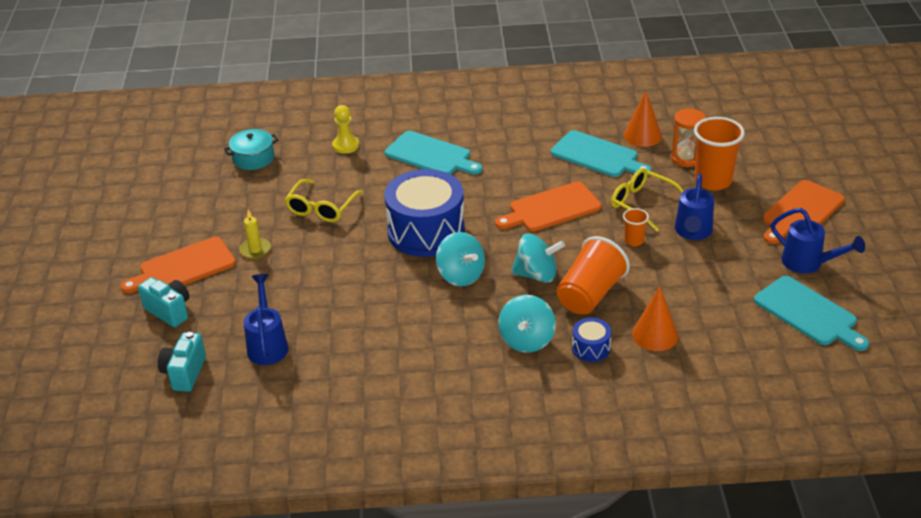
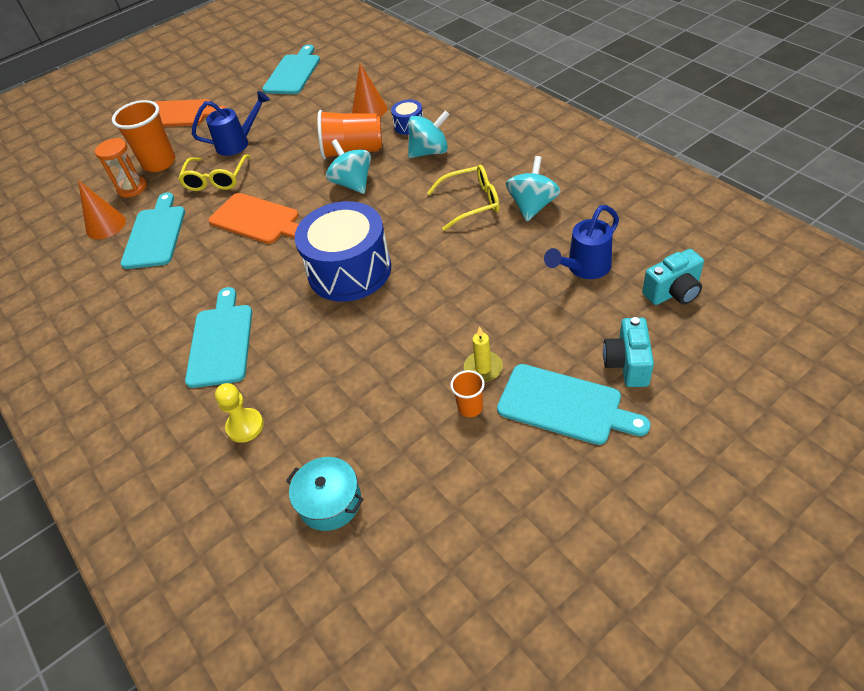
camera: 120 degrees left, 10 degrees up
(183, 267) = (564, 405): orange cutting board -> turquoise cutting board
(321, 208) = (375, 365): yellow glasses -> yellow glasses (471, 203)
(460, 275) = (390, 218): turquoise spinning top -> turquoise spinning top (532, 206)
(634, 241) = (270, 162): orange cup -> orange cup (470, 408)
(808, 264) = (239, 90): blue watering can -> none

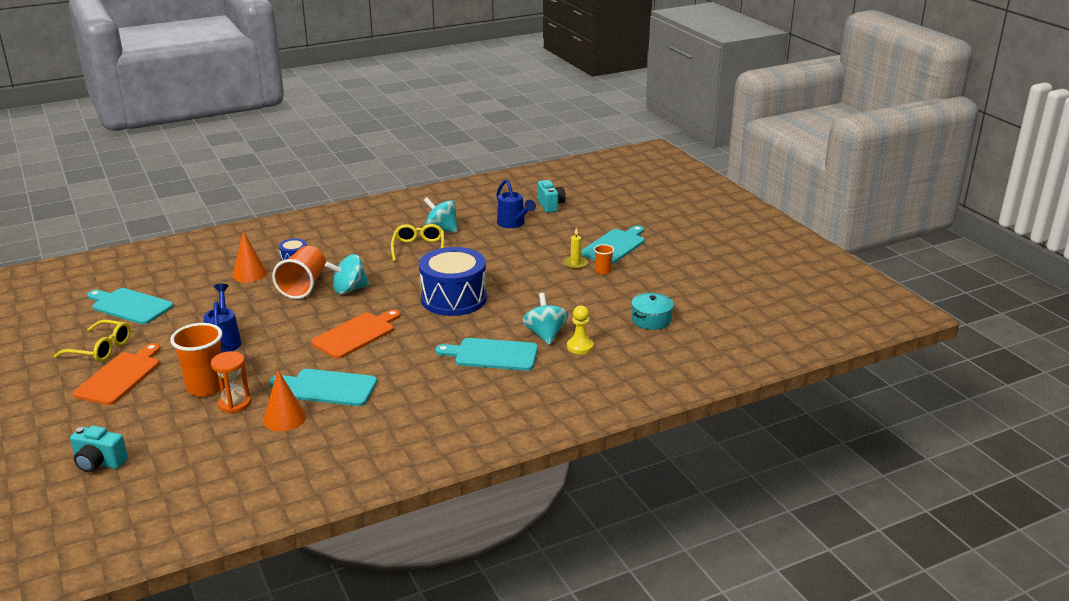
camera: 85 degrees left, 20 degrees down
(216, 179) = (273, 354): yellow glasses -> yellow glasses (101, 349)
(430, 152) = (341, 255): turquoise spinning top -> turquoise spinning top (545, 335)
(627, 364) = (595, 226): turquoise camera -> turquoise camera (99, 463)

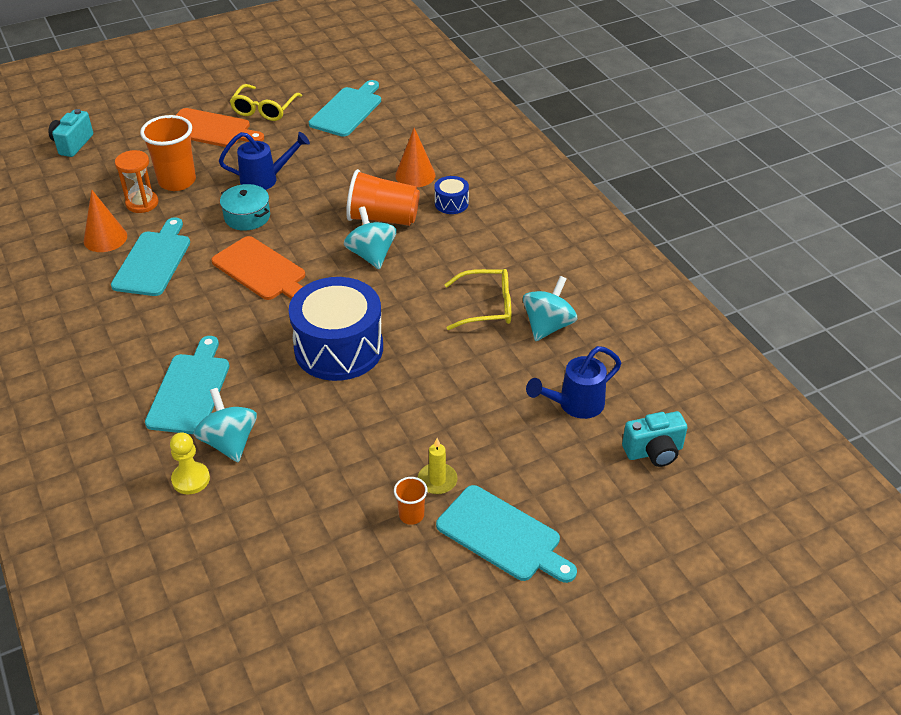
camera: 90 degrees right, 15 degrees up
(545, 335) = (229, 442): turquoise spinning top -> turquoise spinning top turned 105 degrees counterclockwise
(651, 320) = (250, 569): turquoise pot -> turquoise pot (247, 217)

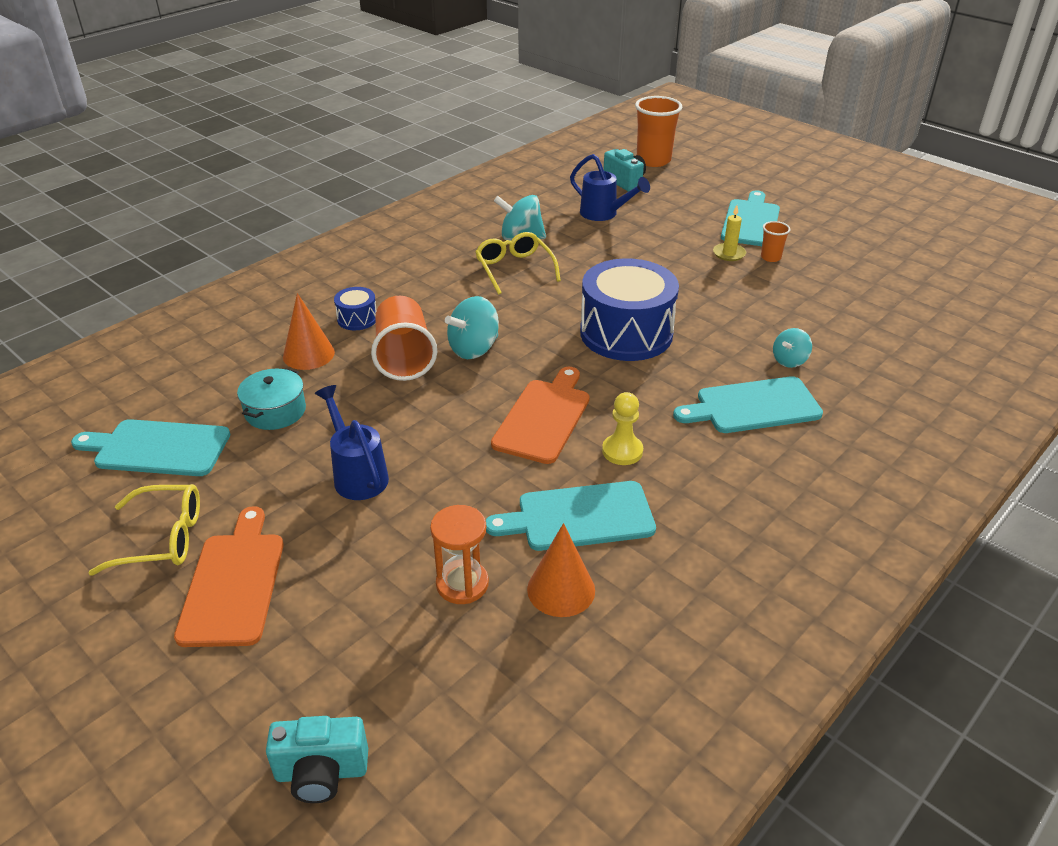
camera: 110 degrees left, 5 degrees down
(177, 181) = (392, 566): orange cup -> orange cup (653, 160)
(191, 479) = (847, 368): yellow pawn -> yellow pawn (622, 451)
(229, 442) = (789, 361): turquoise spinning top -> turquoise spinning top, size x0.62
(247, 217) = (447, 463): turquoise pot -> turquoise pot (275, 411)

